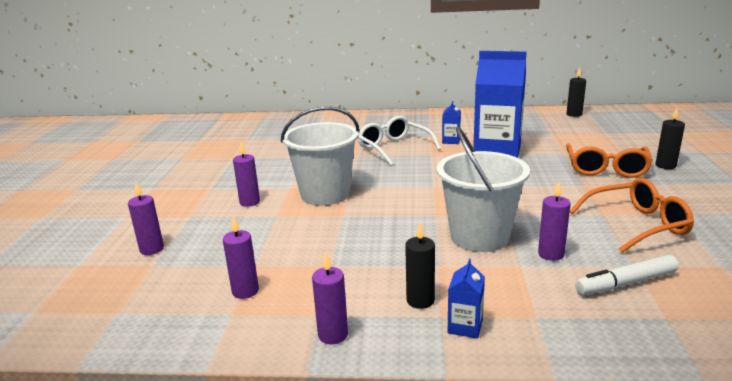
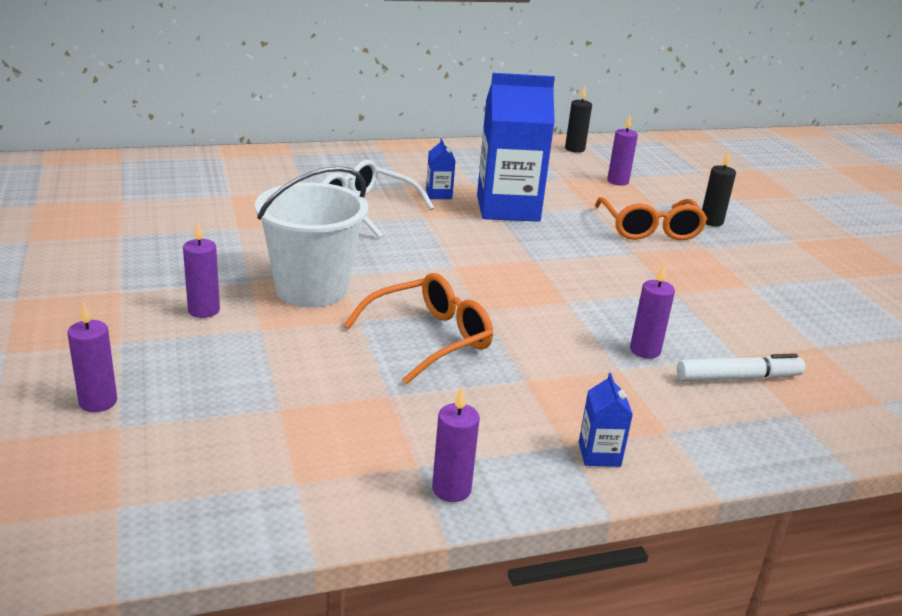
camera: 25 degrees left, 5 degrees up
(245, 291) = (294, 448): purple candle -> purple candle (617, 181)
(420, 300) = (530, 429): black candle -> none
(479, 237) = (553, 335): white bucket -> none
(626, 283) = (738, 378): white marker -> white marker turned 150 degrees counterclockwise
(637, 224) = (716, 303): orange glasses -> orange glasses (430, 338)

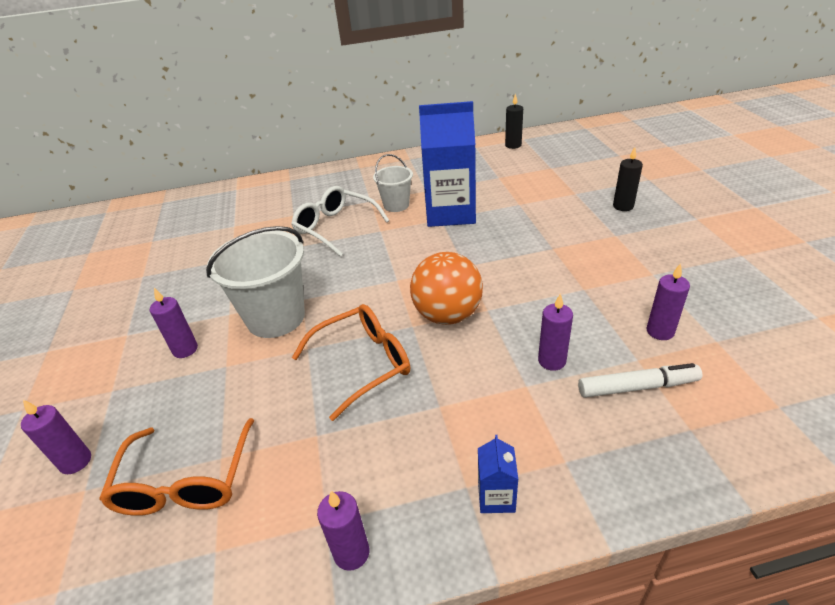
camera: 10 degrees right, 10 degrees up
(439, 194) = (396, 205): blue carton -> white bucket
(521, 303) = (447, 315): none -> orange ball
(617, 181) = (545, 173): purple candle -> purple candle (660, 331)
(650, 229) = (568, 221): orange glasses -> orange glasses (185, 482)

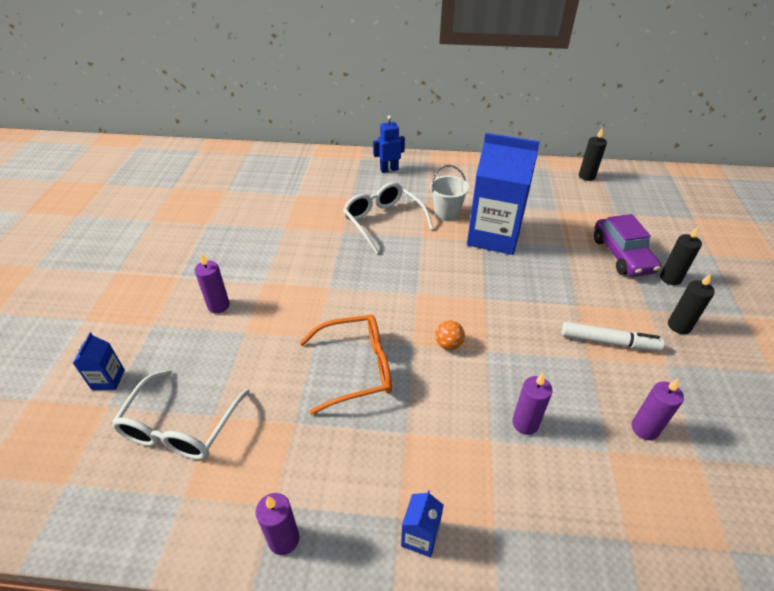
camera: 15 degrees right, 5 degrees up
(76, 461) = (108, 379): purple candle -> blue carton
(185, 482) = (180, 427): orange glasses -> white glasses
(276, 317) = (300, 298): white bucket -> none
(322, 182) = (389, 169): none -> blue robot
(447, 315) = (448, 344): orange ball -> orange ball, size x0.44
(573, 199) = (622, 255): none -> purple car
(637, 387) = (595, 479): white marker -> white marker (609, 342)
(648, 241) = (679, 326): none -> black candle

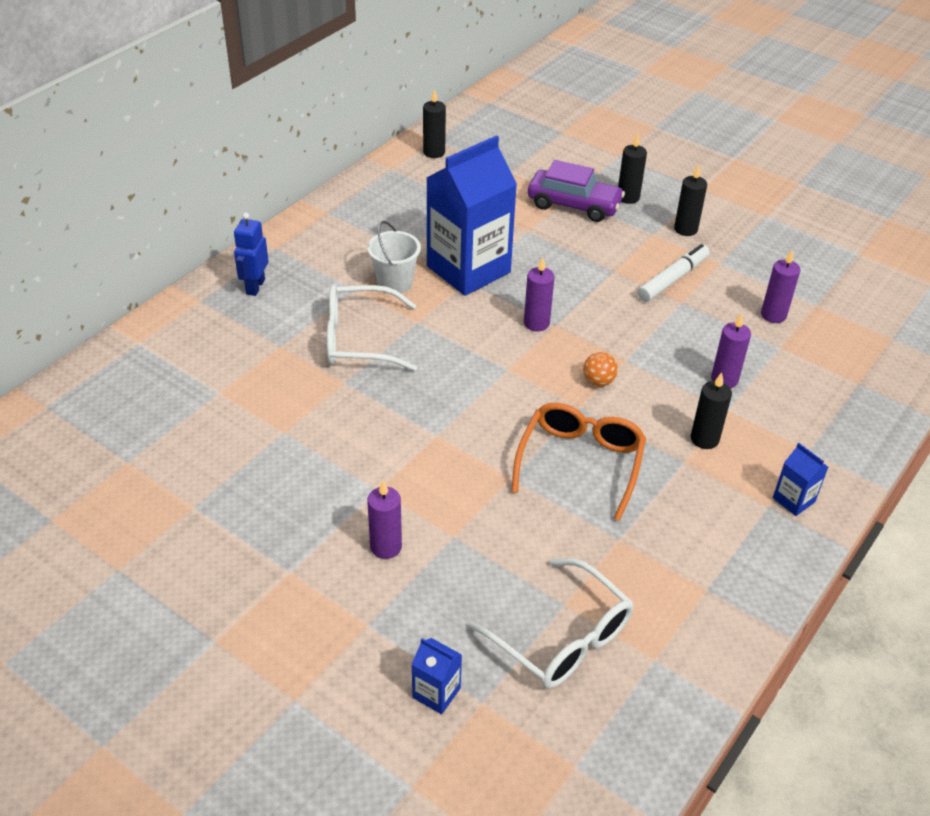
camera: 60 degrees left, 0 degrees up
(284, 539) = (747, 594): purple candle -> purple candle (536, 323)
(442, 436) = (704, 439): none -> black candle

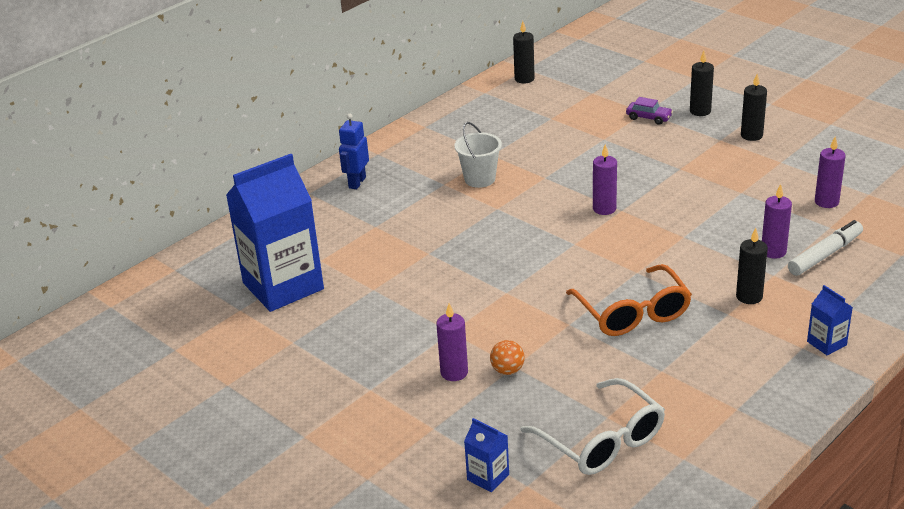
camera: 10 degrees right, 10 degrees down
(358, 339) = (444, 221): white glasses -> none
(468, 269) = (547, 168): blue carton -> blue carton (283, 286)
(574, 205) = (649, 118): purple car -> purple car, size x0.53
(580, 462) = (633, 313): orange glasses -> orange glasses turned 135 degrees clockwise
(598, 381) = (656, 253): orange ball -> orange ball (507, 370)
(673, 279) = (734, 174): white marker -> white marker (825, 255)

